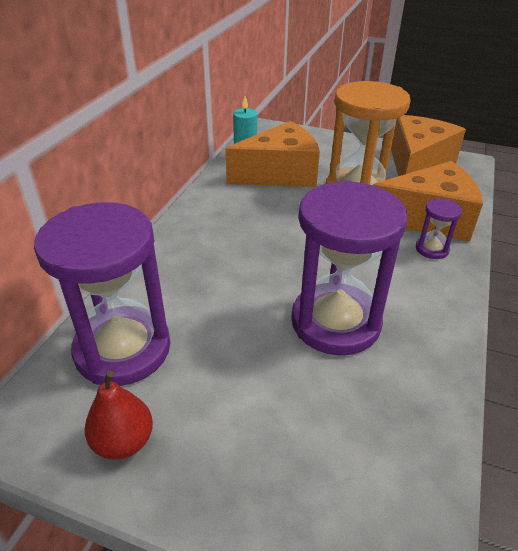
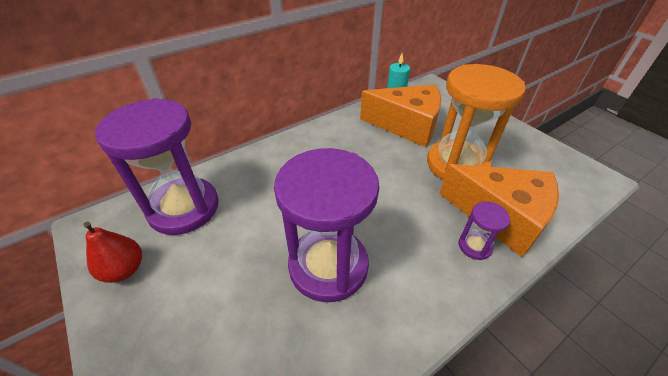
camera: 35 degrees right, 5 degrees up
(417, 165) = (539, 162): orange cheese -> none

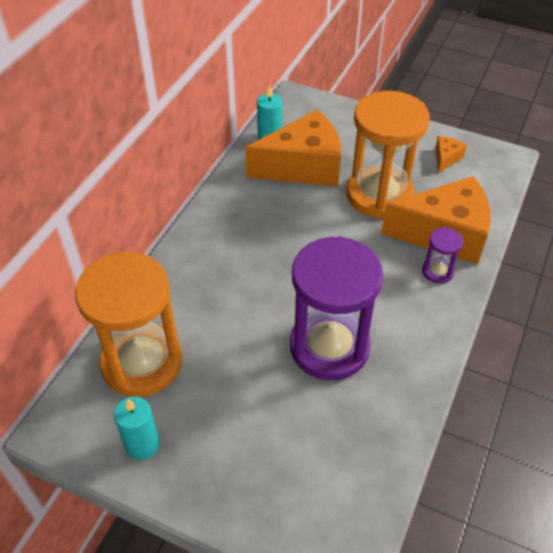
camera: 30 degrees left, 5 degrees up
(124, 270) = (142, 444): red pear -> turquoise candle
(184, 208) = (142, 362): purple hourglass -> orange hourglass
(535, 159) = (446, 158): none -> orange cheese

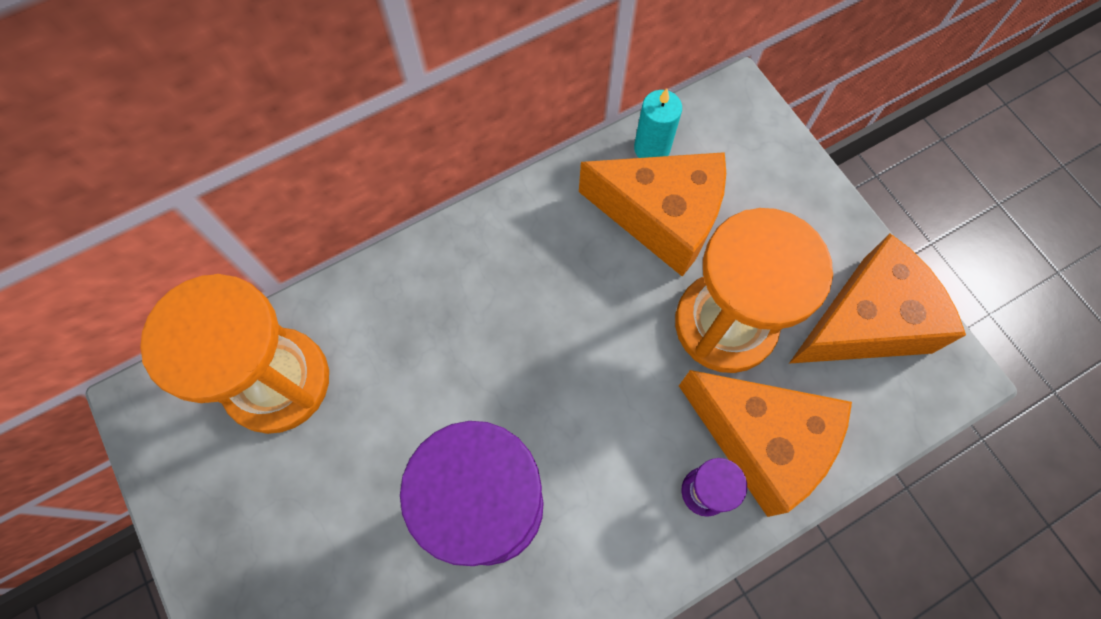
camera: 35 degrees right, 20 degrees up
(142, 444) = (207, 487): turquoise candle -> none
(446, 158) = (865, 322): orange cheese -> orange cheese, size x2.39

